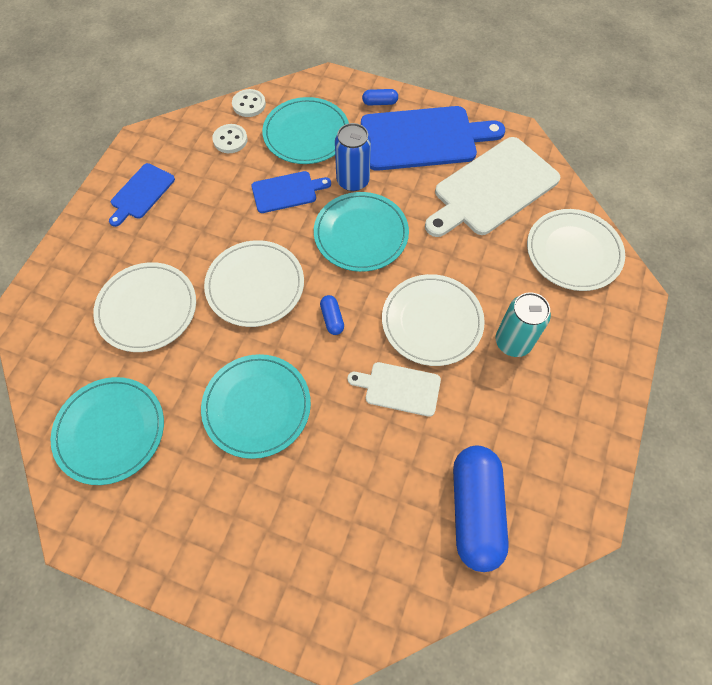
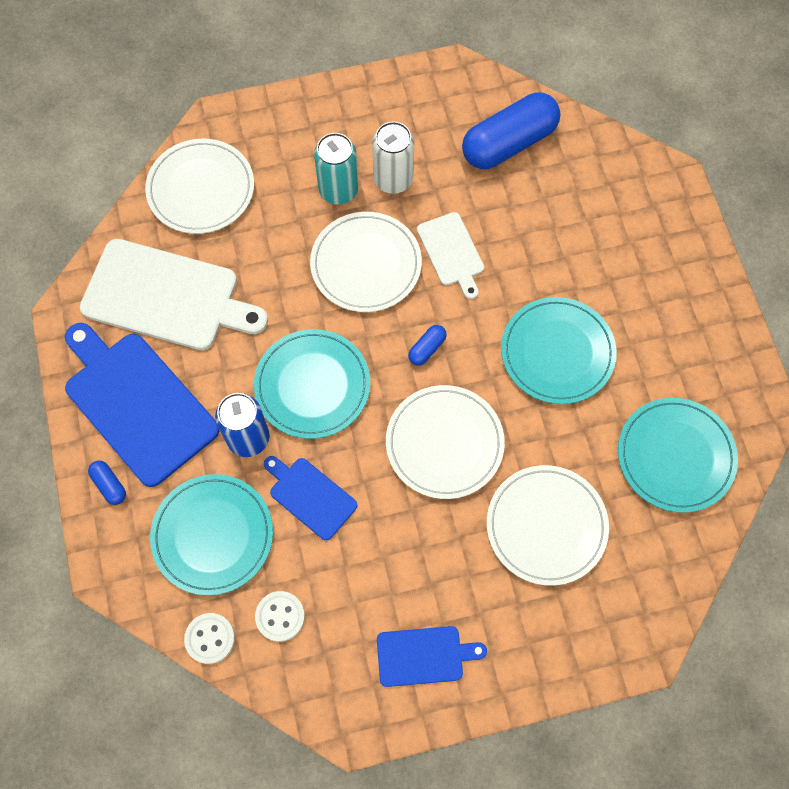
camera: 125 degrees left, 5 degrees up
(497, 388) = (393, 179): none -> white can

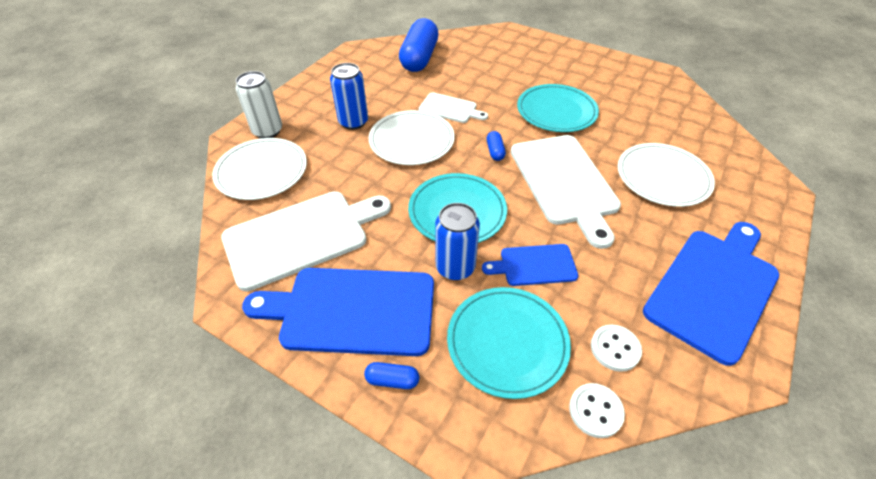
camera: 45 degrees left, 20 degrees down
(338, 190) = (353, 122): turquoise can -> blue can
(393, 179) = (379, 101): white can -> white can (267, 131)
(424, 656) = (714, 288): blue cutting board -> blue cutting board, size x1.90
(444, 443) = (564, 182): white plate -> white cutting board
(675, 456) = (663, 111): turquoise plate -> none

